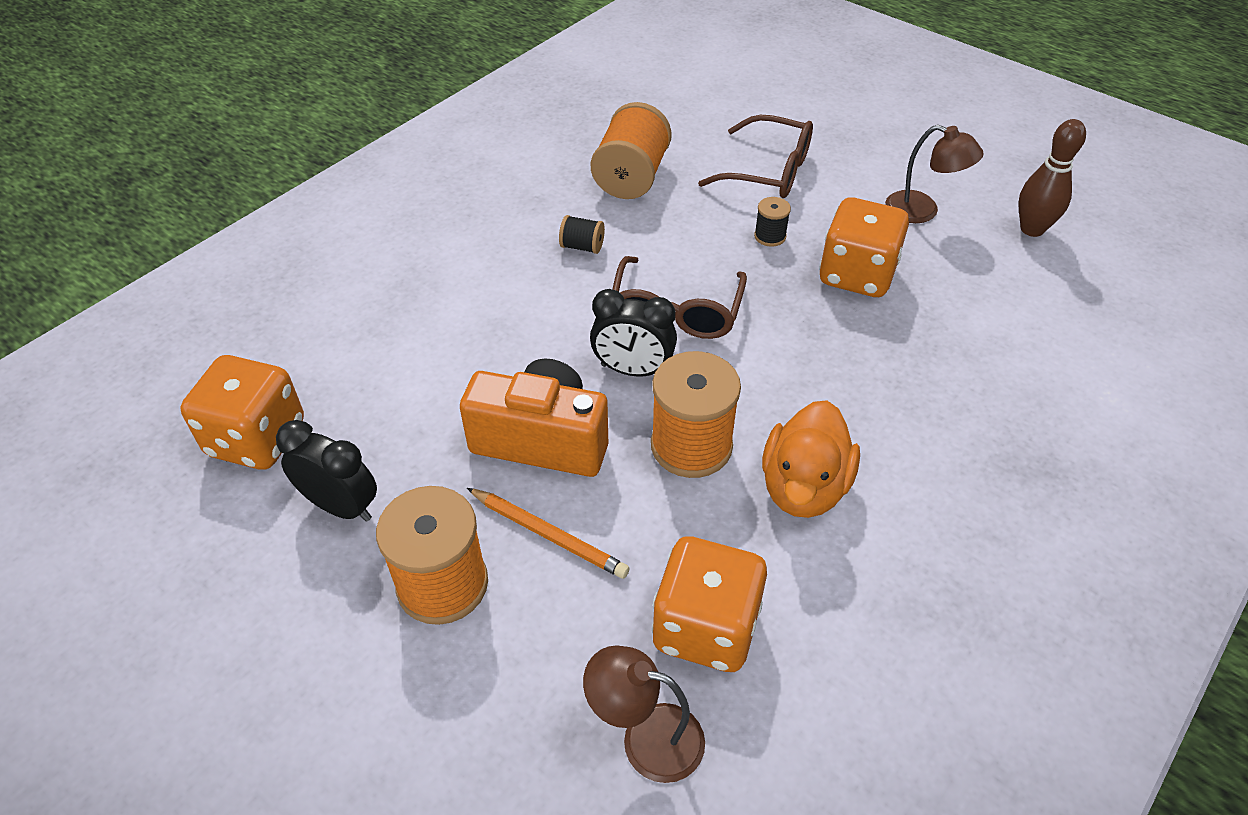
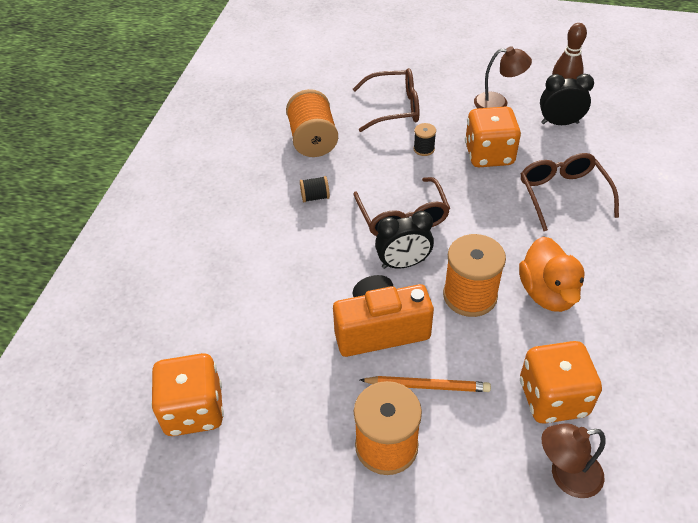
camera: 25 degrees left, 0 degrees up
(341, 506) = (285, 428): black clock -> black clock (559, 123)
(927, 366) = (563, 195): none -> brown glasses

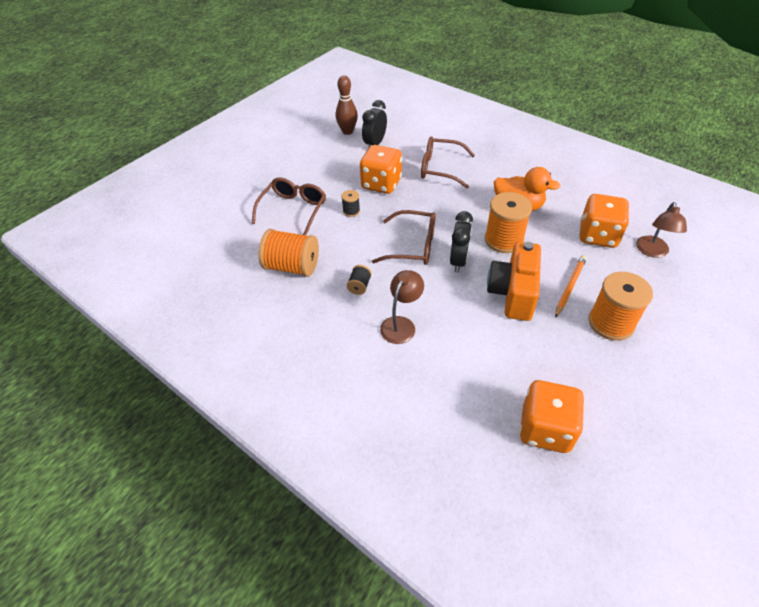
camera: 65 degrees left, 0 degrees up
(498, 103) = (332, 160): brown lamp -> brown lamp (401, 324)

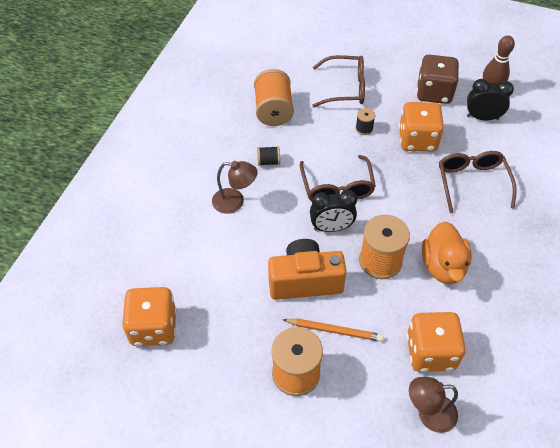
camera: 70 degrees right, 5 degrees up
(332, 160) = (434, 93): none -> brown dice

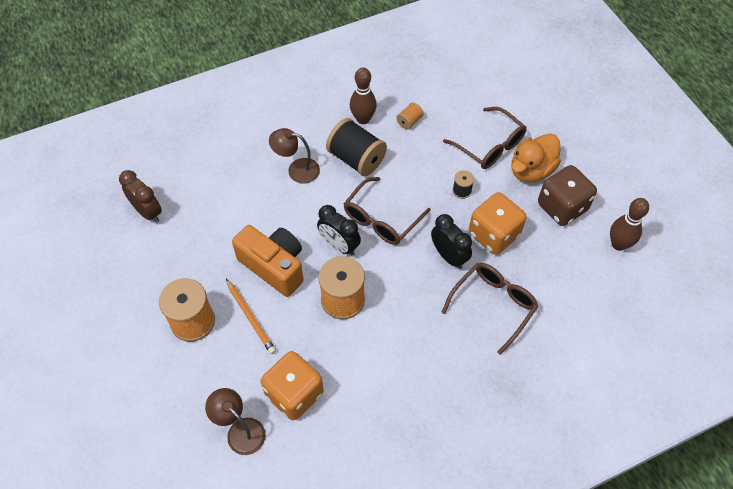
camera: 45 degrees right, 5 degrees up
(153, 327) = (148, 212): orange dice -> brown clock
(235, 202) = (297, 170): brown lamp -> brown lamp turned 135 degrees clockwise
(239, 132) = (363, 119): none -> brown bowling pin
(268, 162) = (356, 159): black spool -> black spool, size x2.11
(273, 110) = (409, 121): orange spool -> orange spool, size x0.47
(443, 266) = (383, 345): orange duck -> orange duck (531, 170)
(482, 117) = (577, 261): black clock -> black clock (449, 256)

